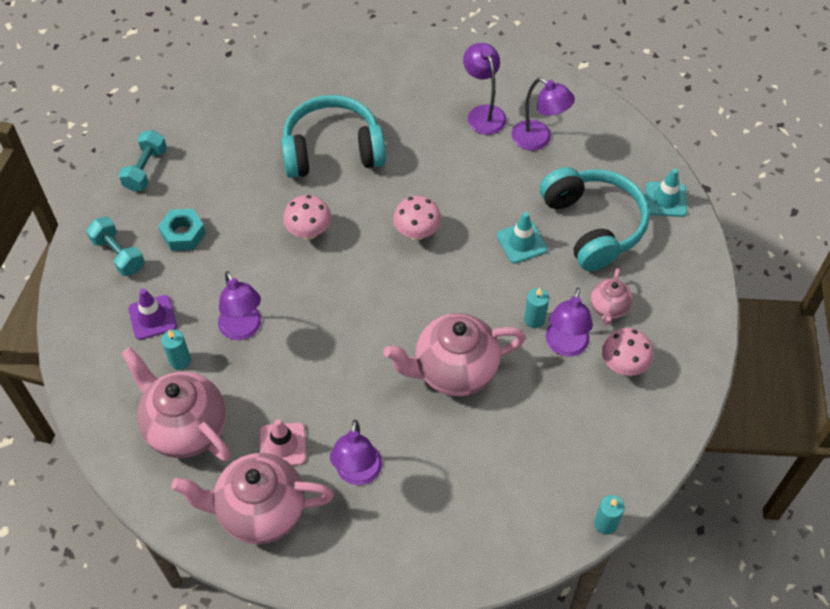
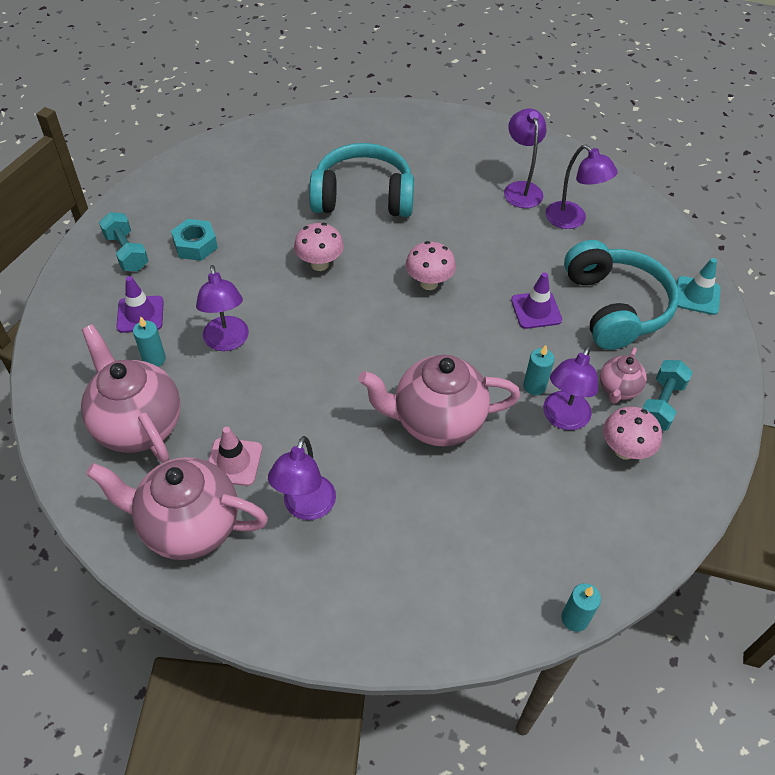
camera: 10 degrees right, 5 degrees down
(145, 169) = (178, 184): turquoise dumbbell -> turquoise dumbbell (660, 404)
(521, 242) = (536, 310): turquoise traffic cone -> purple traffic cone

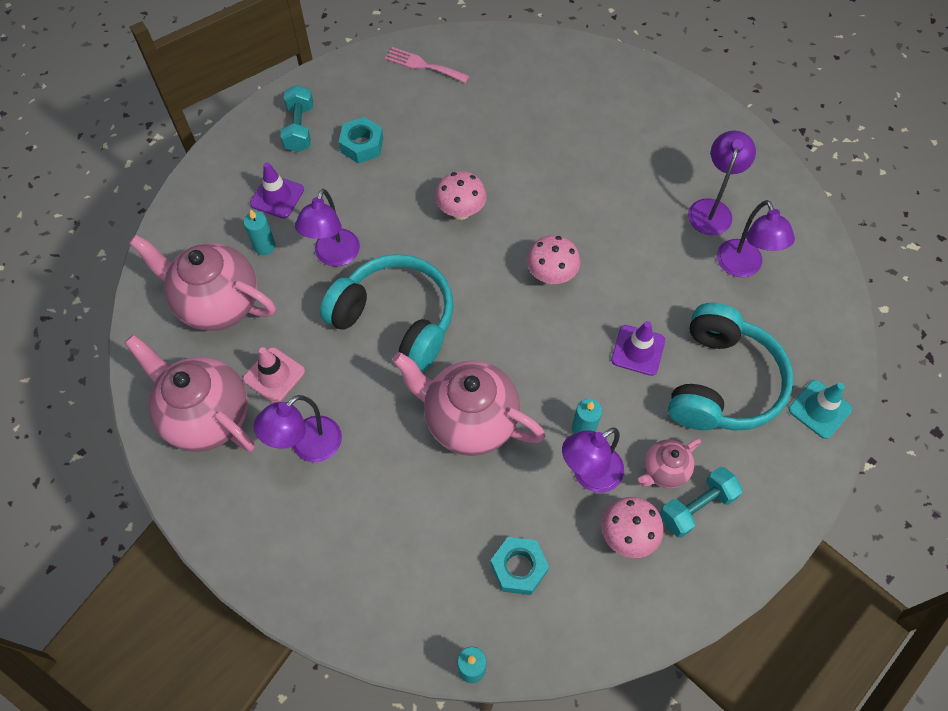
camera: 30 degrees right, 10 degrees up
(138, 425) = (218, 304): pink teapot -> pink teapot turned 60 degrees counterclockwise
(211, 166) = (423, 65): none -> pink fork
(363, 197) = (545, 155): turquoise headphones -> turquoise headphones (396, 320)
(557, 517) = (518, 568): none -> turquoise nut

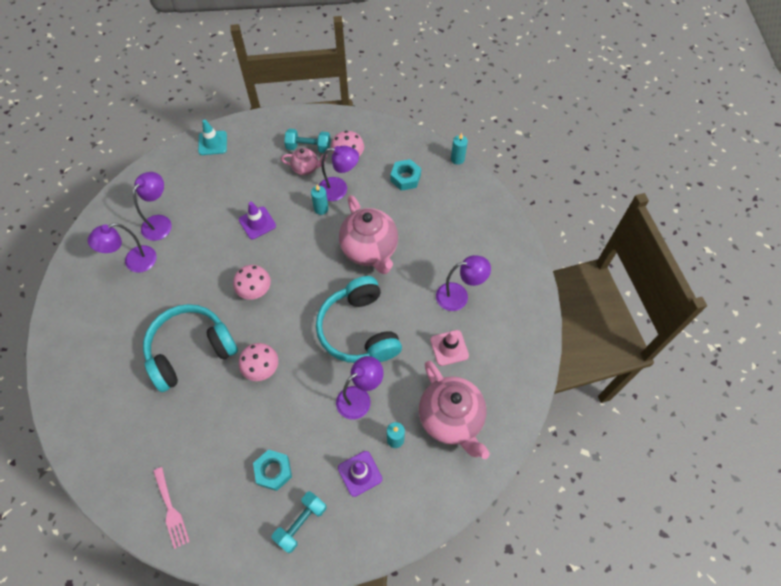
camera: 140 degrees left, 0 degrees up
(206, 416) = (501, 351): pink teapot -> none
(722, 383) = (238, 182): turquoise headphones -> turquoise headphones (190, 350)

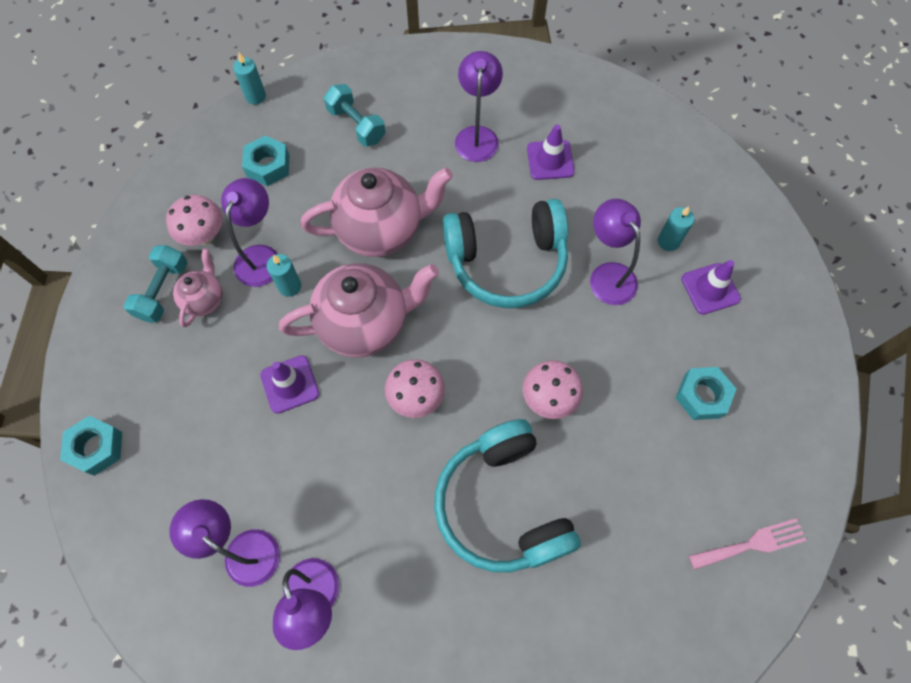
camera: 80 degrees left, 5 degrees up
(212, 143) = (96, 447): turquoise traffic cone -> turquoise nut
(301, 523) = (772, 368): turquoise dumbbell -> turquoise dumbbell (356, 125)
(449, 348) = (550, 160): pink traffic cone -> purple traffic cone
(451, 419) = (647, 175): pink teapot -> pink teapot (365, 324)

